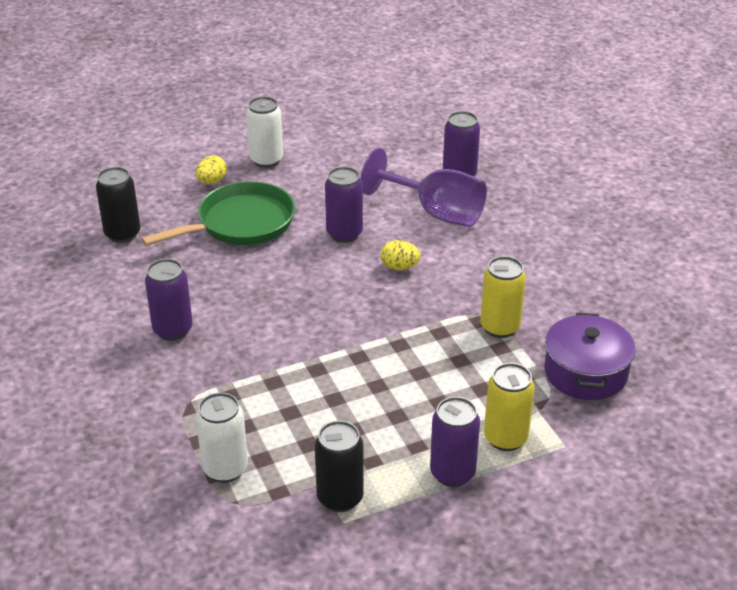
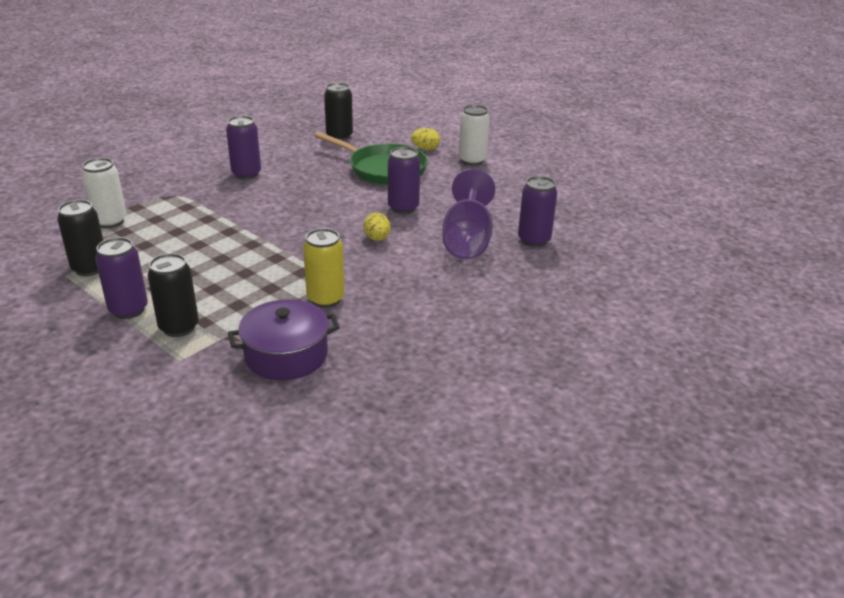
camera: 65 degrees right, 5 degrees down
(505, 438) = (179, 327): yellow can -> black can

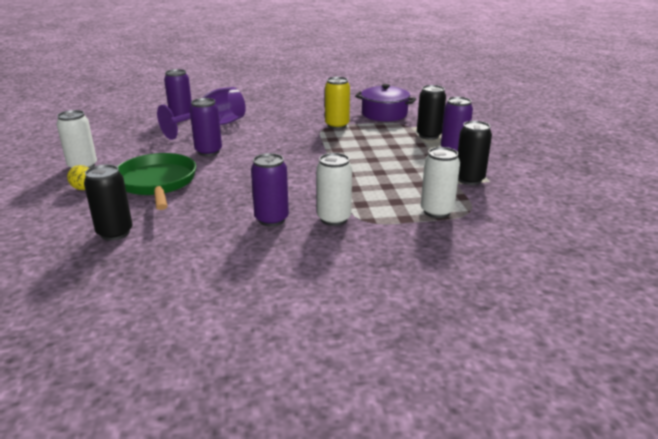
camera: 140 degrees left, 5 degrees down
(197, 189) = (334, 219): none -> white can
(377, 238) = (260, 141): yellow egg -> none

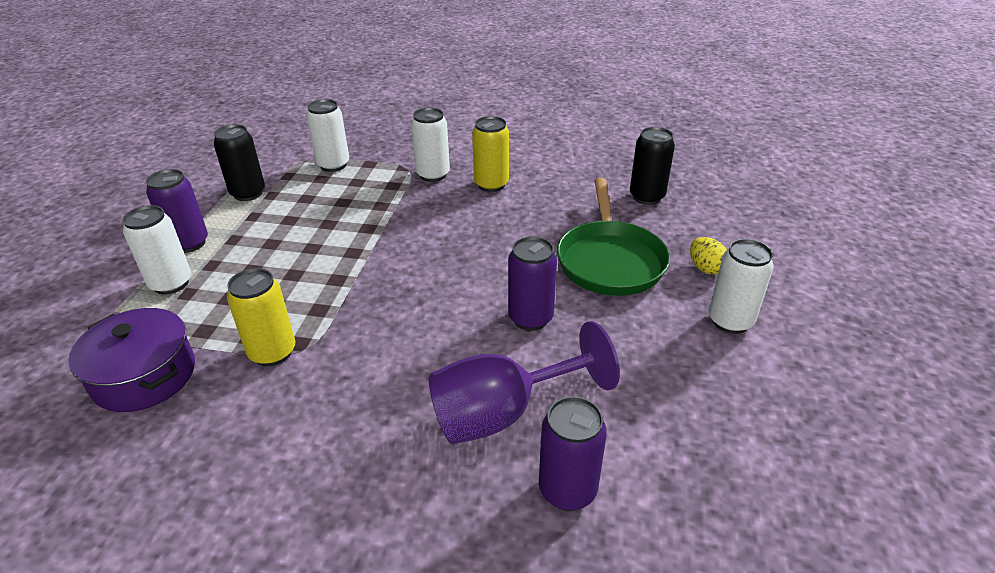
camera: 160 degrees left, 10 degrees up
(271, 219) = (491, 184): purple can -> yellow can
(429, 136) = (171, 283): black can -> white can

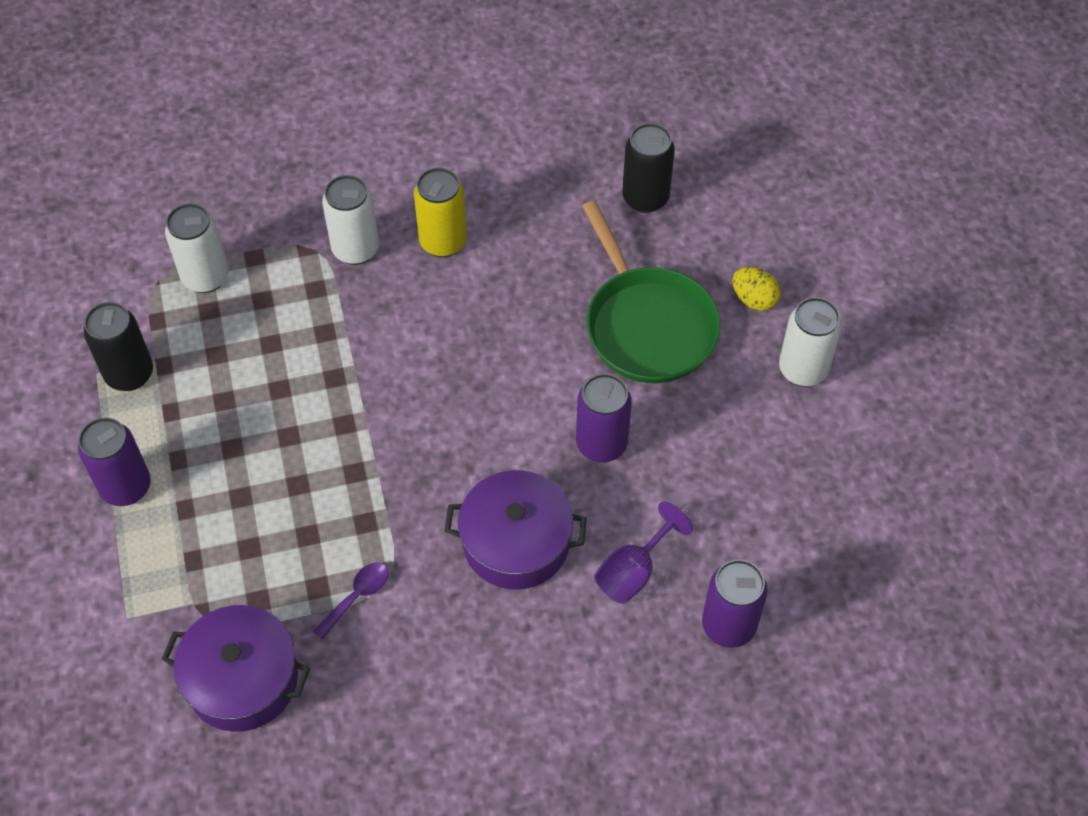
camera: 25 degrees left, 20 degrees up
(171, 283) = (160, 554): white can -> none
(272, 352) = (357, 596): yellow can -> purple spoon
(419, 359) = (516, 542): none -> purple pot
(503, 413) = (633, 571): purple goblet -> purple goblet, size x0.58

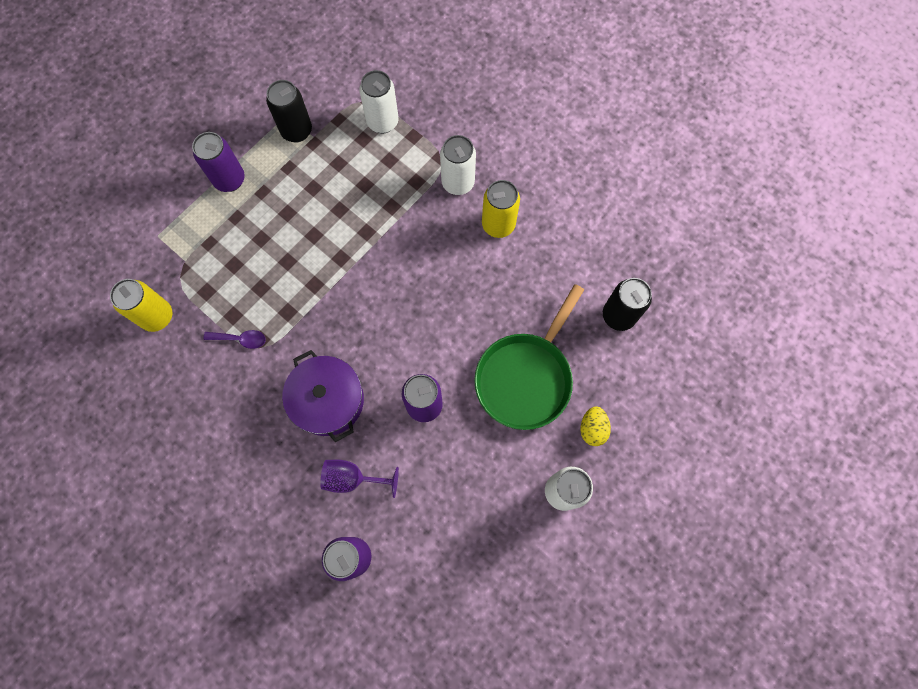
camera: 55 degrees right, 15 degrees up
(242, 679) = (157, 316): purple pot -> yellow can

